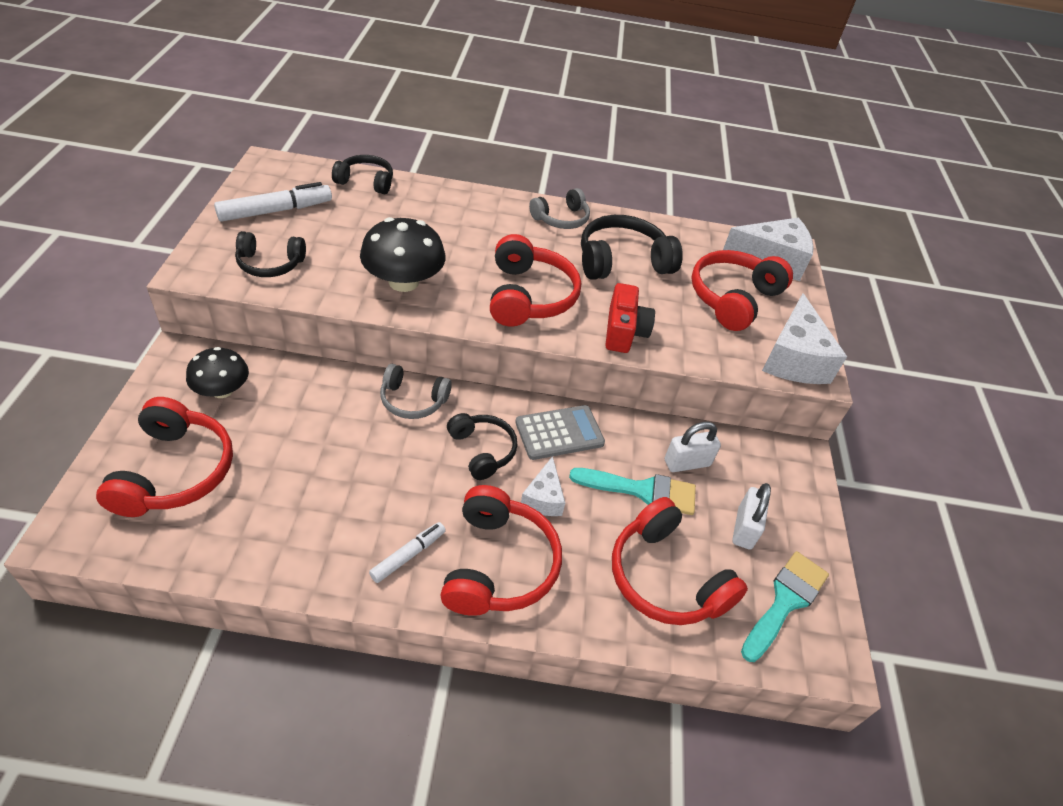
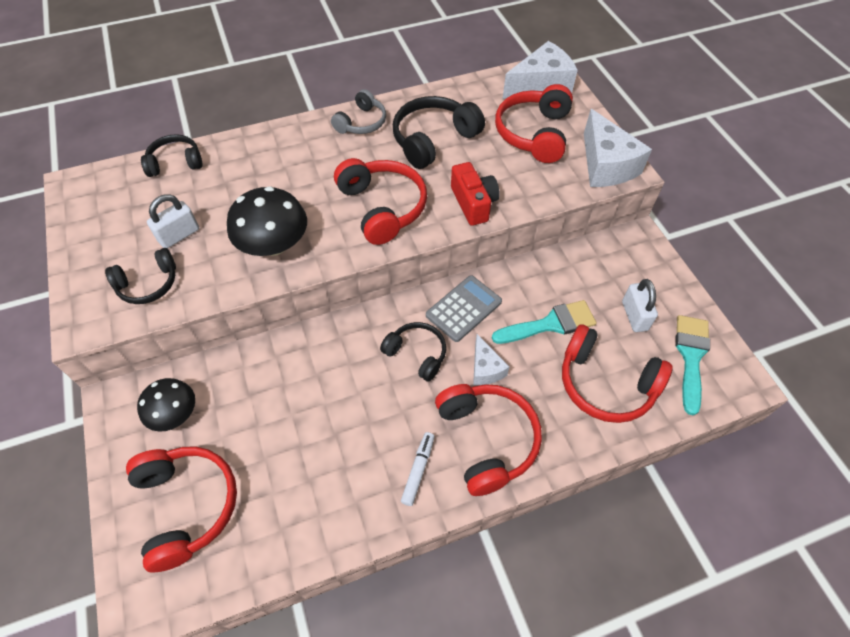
camera: 20 degrees left, 10 degrees up
(275, 211) = (115, 229): white marker -> none
(413, 400) = (336, 340): grey headphones -> none
(687, 463) = (567, 284): white padlock -> white padlock (179, 235)

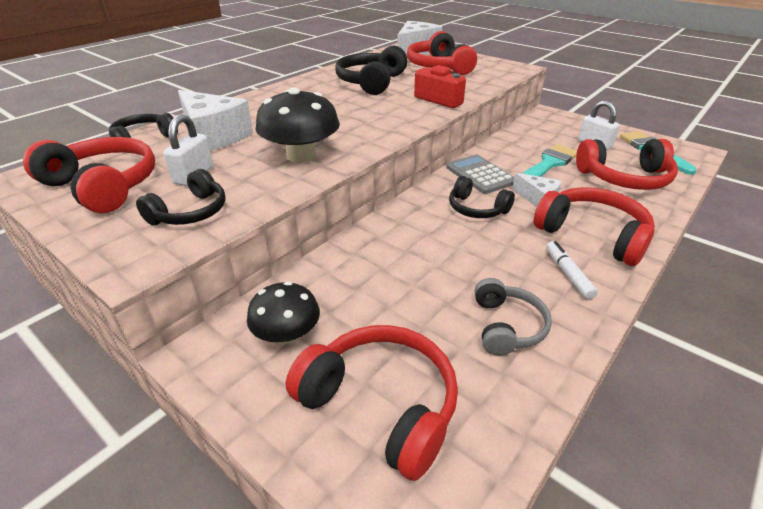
camera: 30 degrees left, 20 degrees down
(362, 122) = (303, 86): grey headphones -> grey headphones (507, 326)
(383, 207) = (374, 116): red headphones -> red headphones (103, 186)
(417, 354) = (476, 209): black headphones -> black headphones turned 150 degrees counterclockwise
(463, 308) = (480, 175): grey calculator -> grey calculator turned 45 degrees counterclockwise
(606, 165) = (503, 68): white cheese -> white cheese (214, 136)

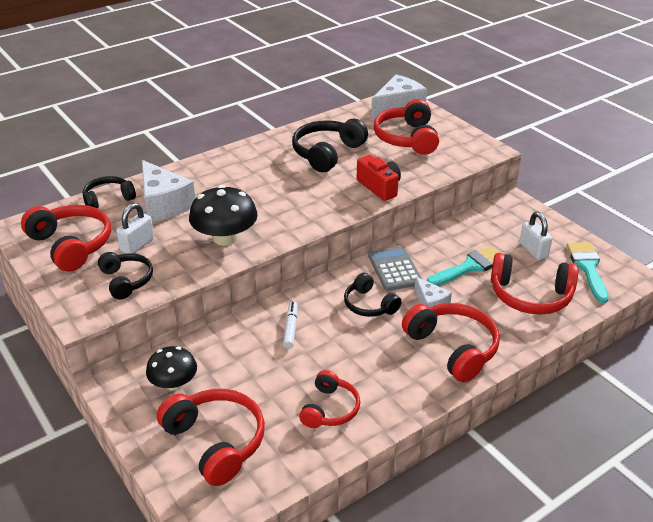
camera: 15 degrees right, 0 degrees up
(190, 212) = (126, 280): black headphones -> black headphones turned 75 degrees counterclockwise
(507, 326) = (330, 409): grey headphones -> red headphones
(568, 274) = (405, 378): white marker -> white marker (291, 328)

